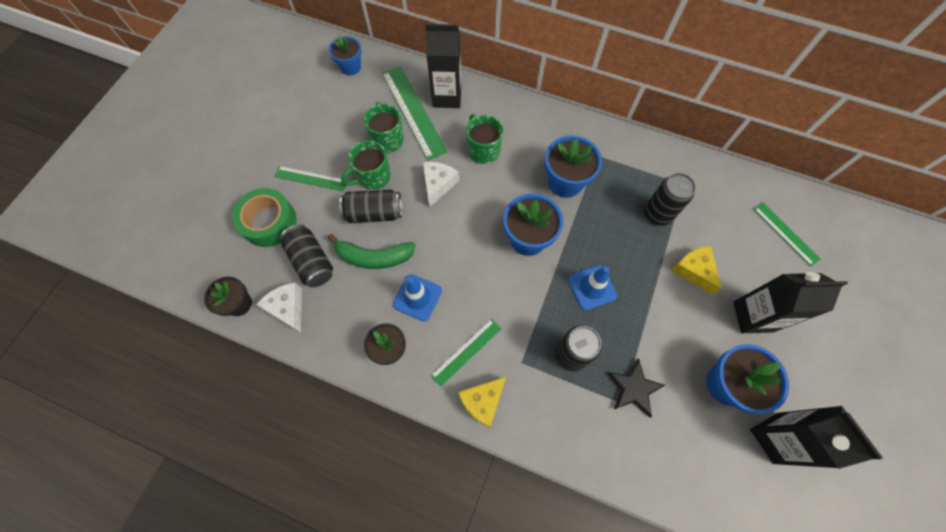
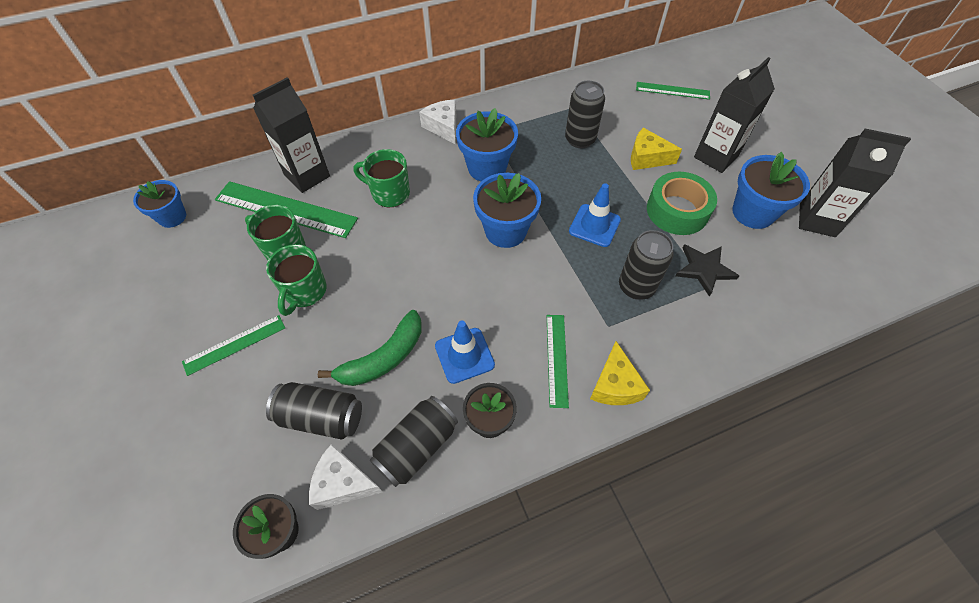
camera: 45 degrees left, 10 degrees down
(269, 222) = (229, 422): green tape -> green tape (677, 210)
(374, 213) = (341, 321): black can -> black can (417, 447)
(438, 185) = (378, 250): white cheese -> white cheese (443, 127)

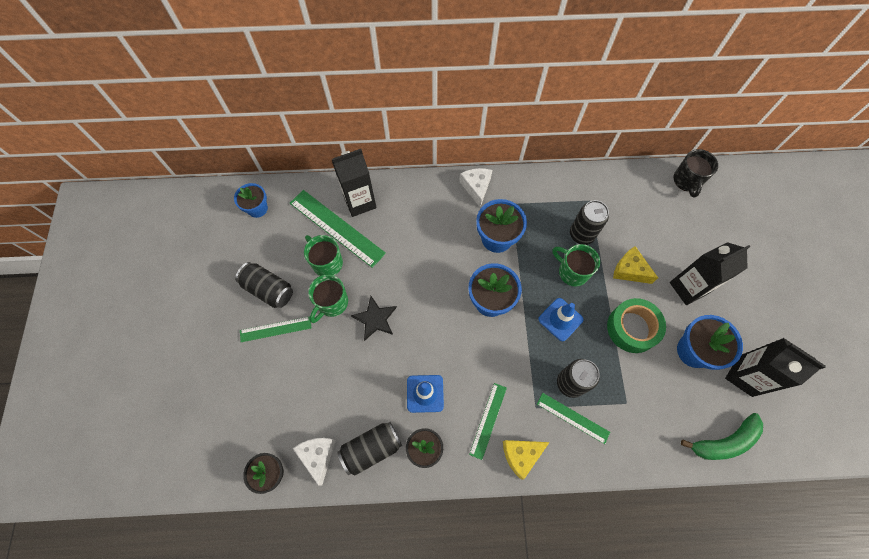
camera: 20 degrees right, 10 degrees up
(321, 417) = (317, 404): black can -> black can (268, 289)
(343, 483) = (318, 456): white cheese -> white cheese turned 45 degrees clockwise
(383, 358) = (369, 375): green banana -> green banana (724, 441)
(389, 193) = (415, 238): green mug -> green mug (572, 272)
(615, 385) = (521, 455): yellow cheese -> yellow cheese turned 45 degrees clockwise
(664, 66) = (687, 181): none -> black mug
(672, 90) = (682, 209): green ruler -> green ruler (573, 418)
(704, 269) = (630, 387): black star -> black star (375, 319)

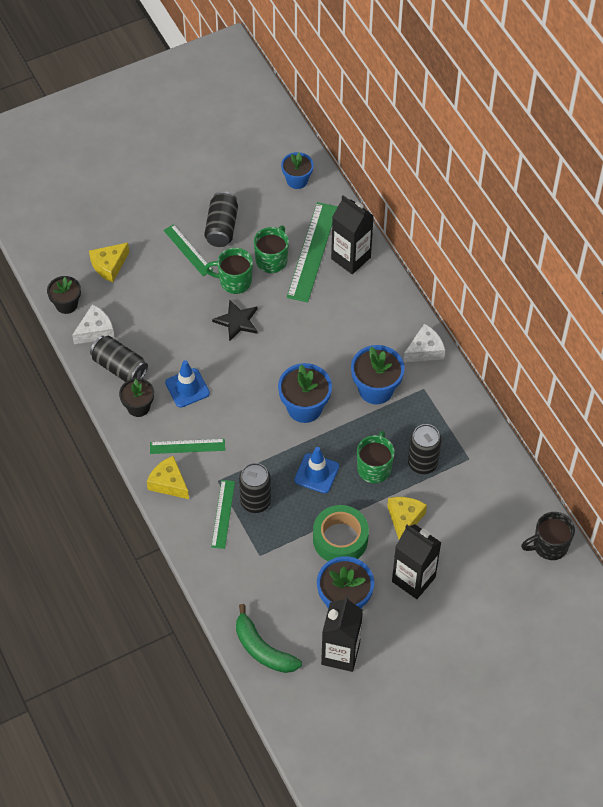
camera: 65 degrees right, 10 degrees down
(250, 410) = (109, 266): none -> yellow cheese

